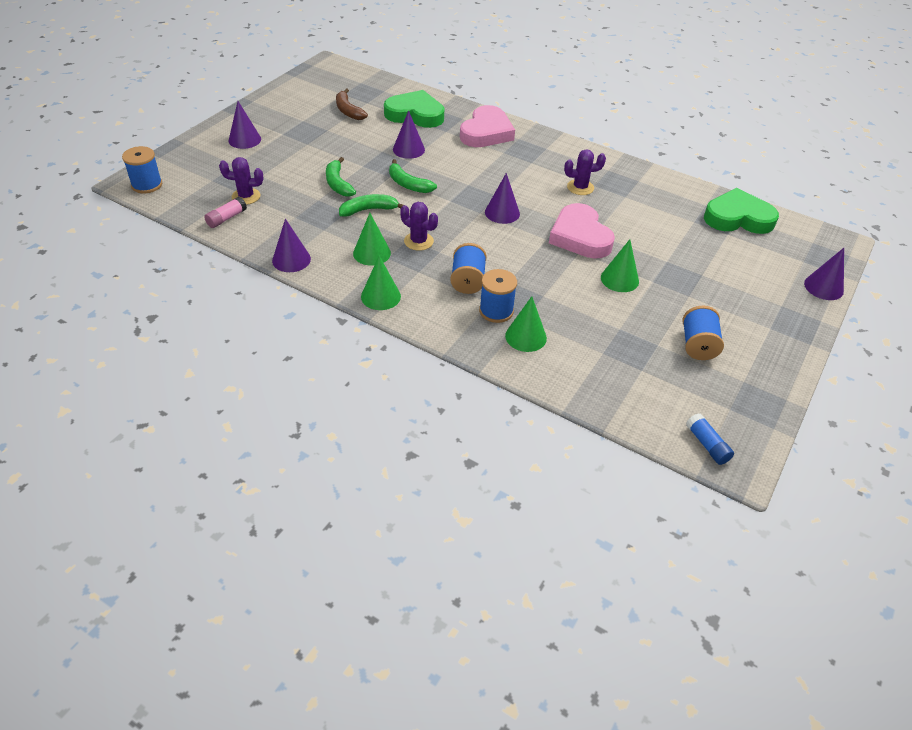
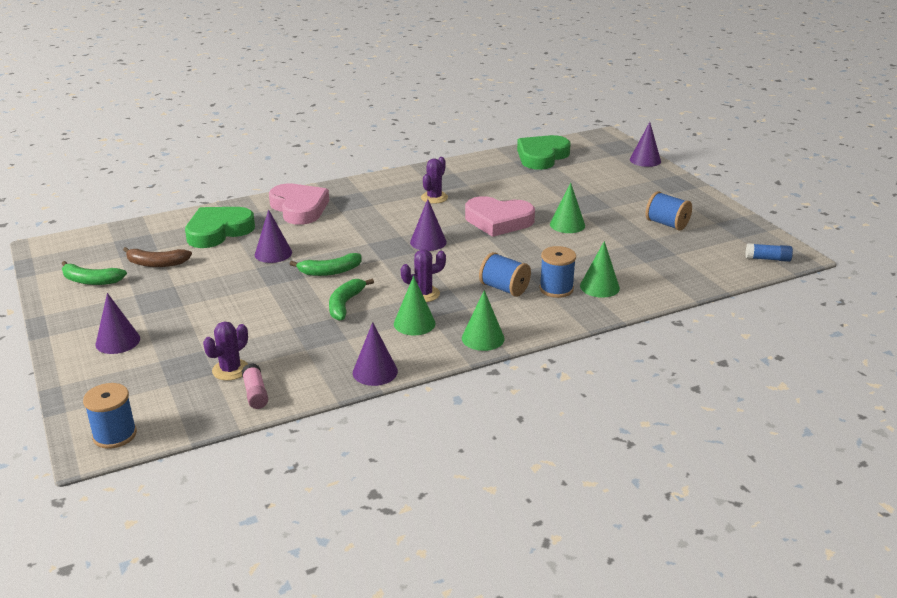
camera: 55 degrees left, 15 degrees down
(338, 184) = (280, 308): green banana -> green banana (91, 281)

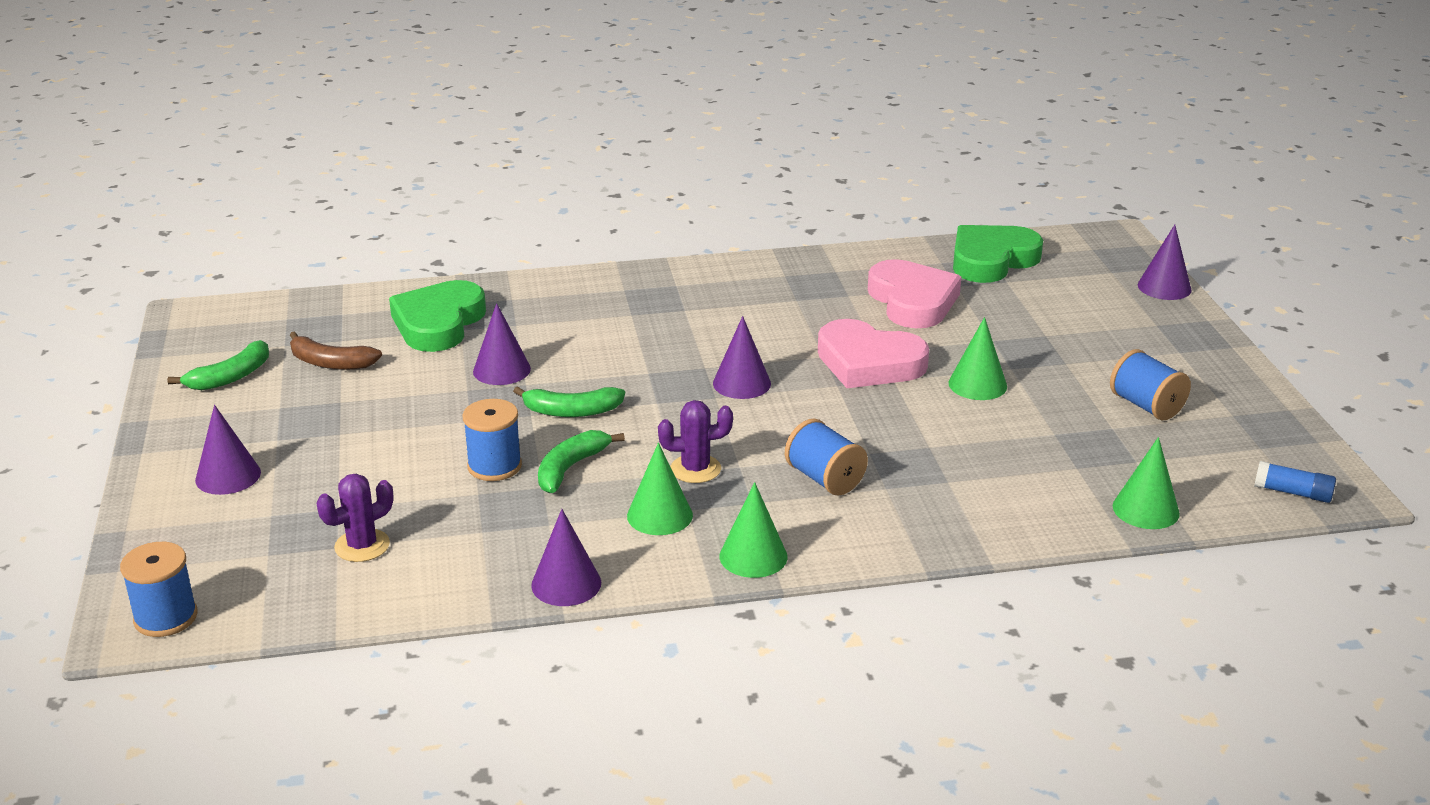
camera: 15 degrees right, 0 degrees up
(91, 281) = (231, 377): green banana -> green banana turned 75 degrees counterclockwise
(218, 231) = (438, 323): green heart -> green heart turned 45 degrees counterclockwise
(255, 393) = (381, 588): pink glue stick -> none
(299, 208) = (572, 301): pink heart -> pink heart (912, 301)
(434, 197) = (785, 310): purple cactus -> none
(556, 289) = (907, 492): blue spool -> blue spool (494, 466)
(599, 287) = (980, 499): green cone -> green cone (1146, 509)

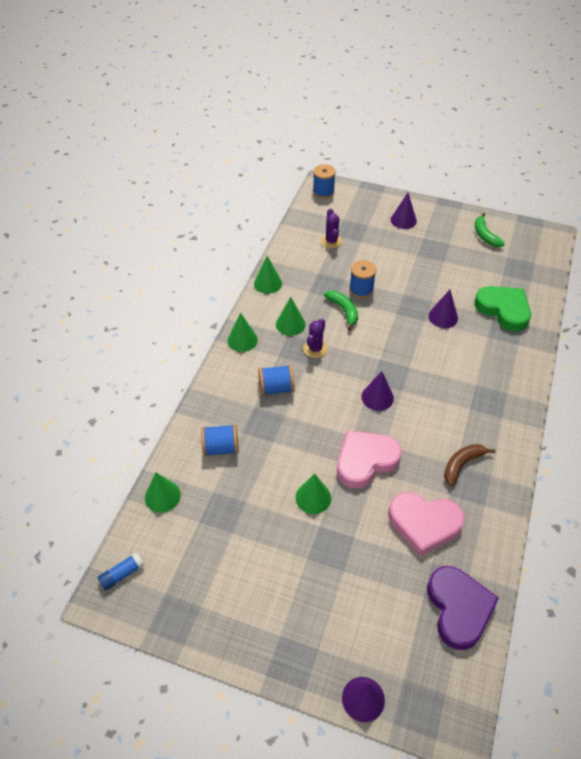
camera: 120 degrees right, 20 degrees up
(331, 363) = (481, 266): brown banana -> brown banana (462, 465)
(566, 584) = (268, 283): purple cone -> green cone
(572, 411) = (390, 327): green banana -> none
(991, 260) = (458, 608): green heart -> purple heart
(1146, 406) = (239, 566): blue spool -> blue spool (221, 448)

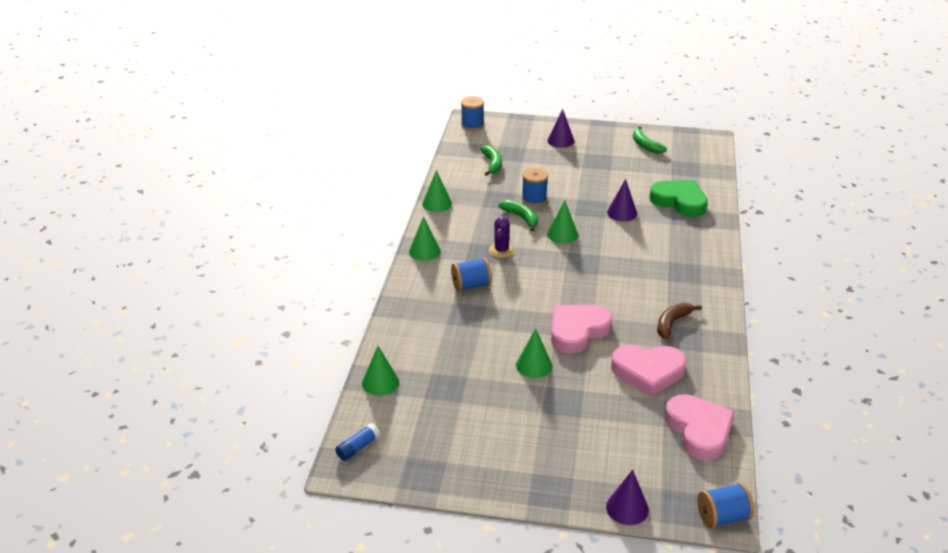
camera: 10 degrees left, 15 degrees down
(221, 448) = (429, 338): blue spool -> blue spool (722, 517)
(290, 324) = (470, 234): green cone -> green cone (562, 234)
(331, 241) = (492, 164): purple cactus -> green banana
(377, 397) = (575, 281): purple cone -> none
(458, 608) = (699, 430): purple heart -> pink heart

